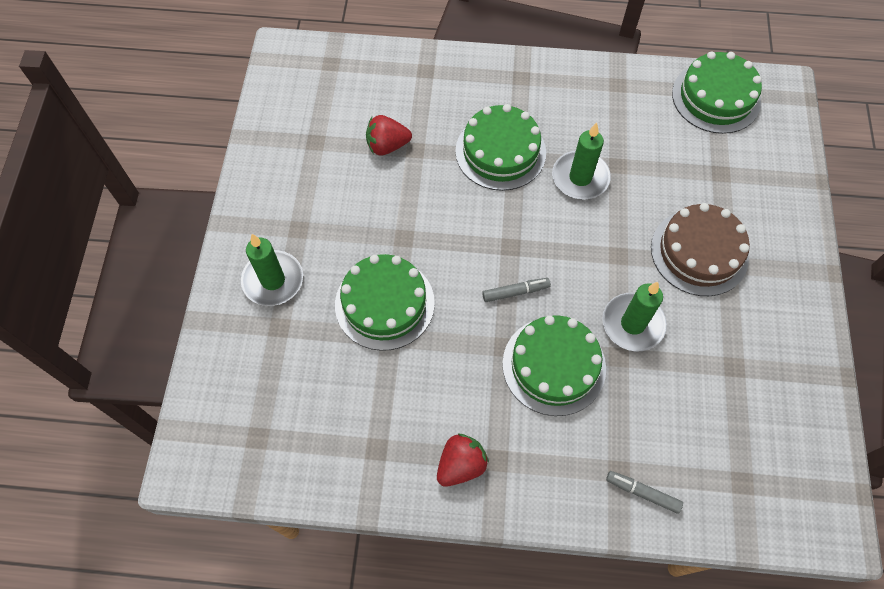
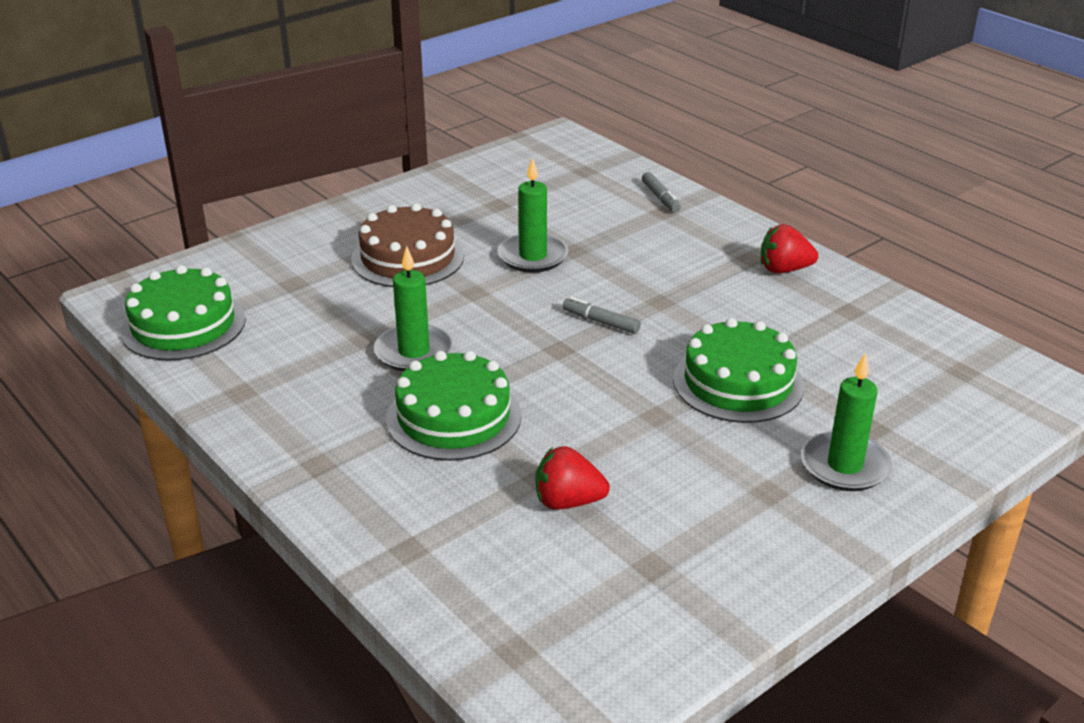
camera: 135 degrees left, 30 degrees down
(387, 146) = (568, 502): red strawberry -> red strawberry turned 150 degrees clockwise
(554, 365) = (633, 272): green cake -> none

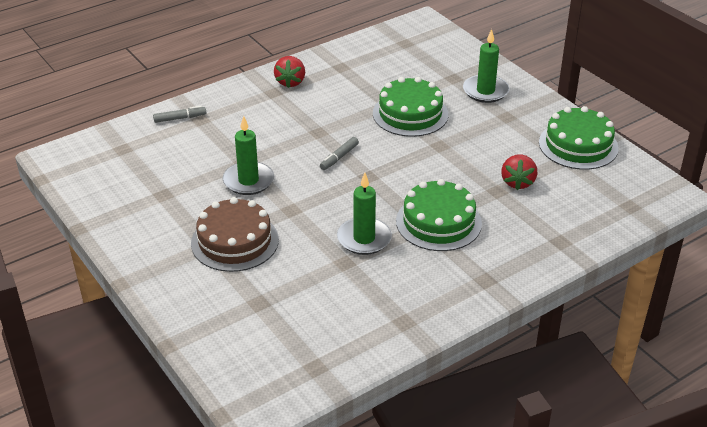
camera: 85 degrees left, 5 degrees up
(183, 325) = (311, 362): green cake -> green cake (578, 145)

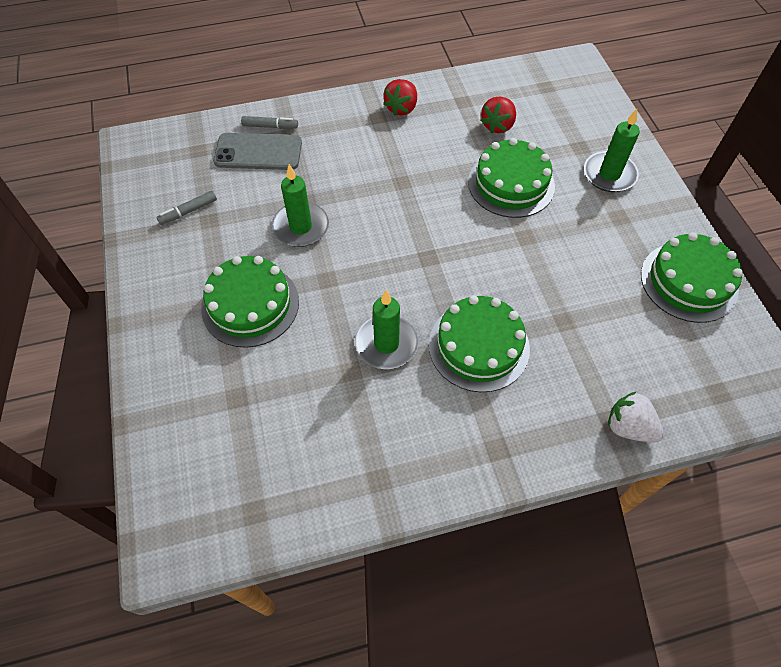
camera: 20 degrees right, 20 degrees up
(180, 138) = (258, 152): none -> grey phone
(235, 241) = (250, 304): brown cake -> green cake
(339, 157) = (408, 222): grey marker -> grey marker (188, 211)
(517, 182) = (594, 315): red strawberry -> red strawberry (497, 125)
(575, 242) = (628, 427): none -> white strawberry

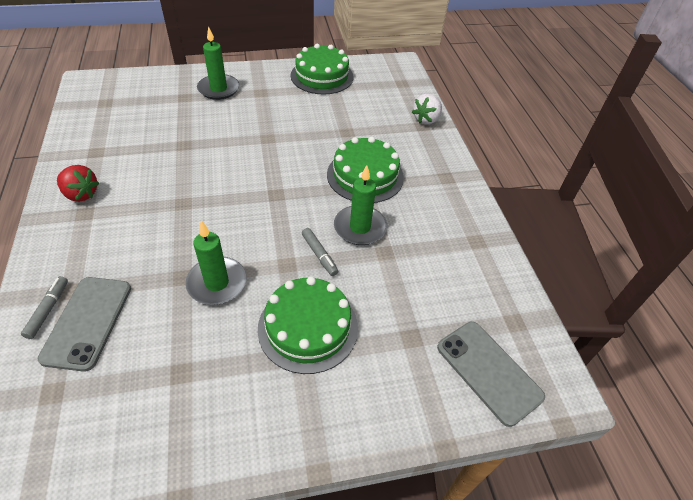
camera: 90 degrees left, 10 degrees down
(188, 211) = (159, 397): grey marker -> grey marker (319, 255)
(192, 472) = (488, 371): none -> grey phone
(497, 125) = (139, 135): red strawberry -> none
(511, 184) = (210, 137): green cake -> none

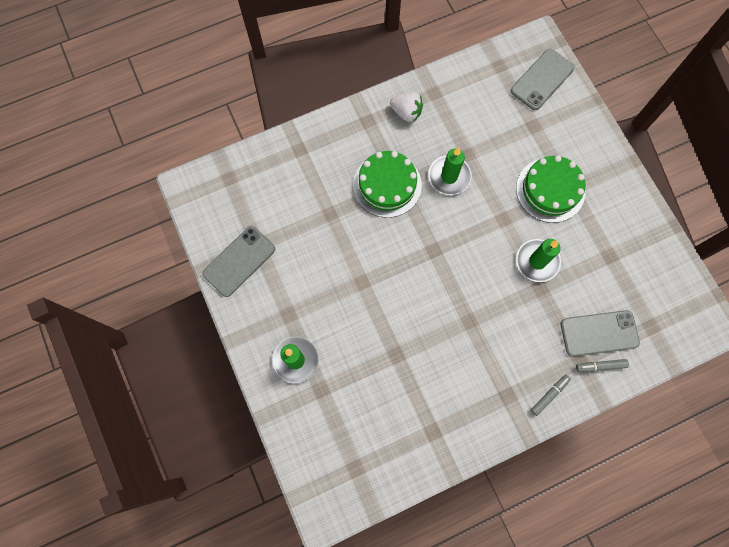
camera: 100 degrees left, 25 degrees up
(81, 194) = (488, 411): red strawberry -> none
(319, 255) = (486, 199): grey marker -> grey marker (549, 395)
(322, 76) = (239, 261): green cake -> grey phone
(426, 119) = (288, 147): white strawberry -> white strawberry (406, 112)

